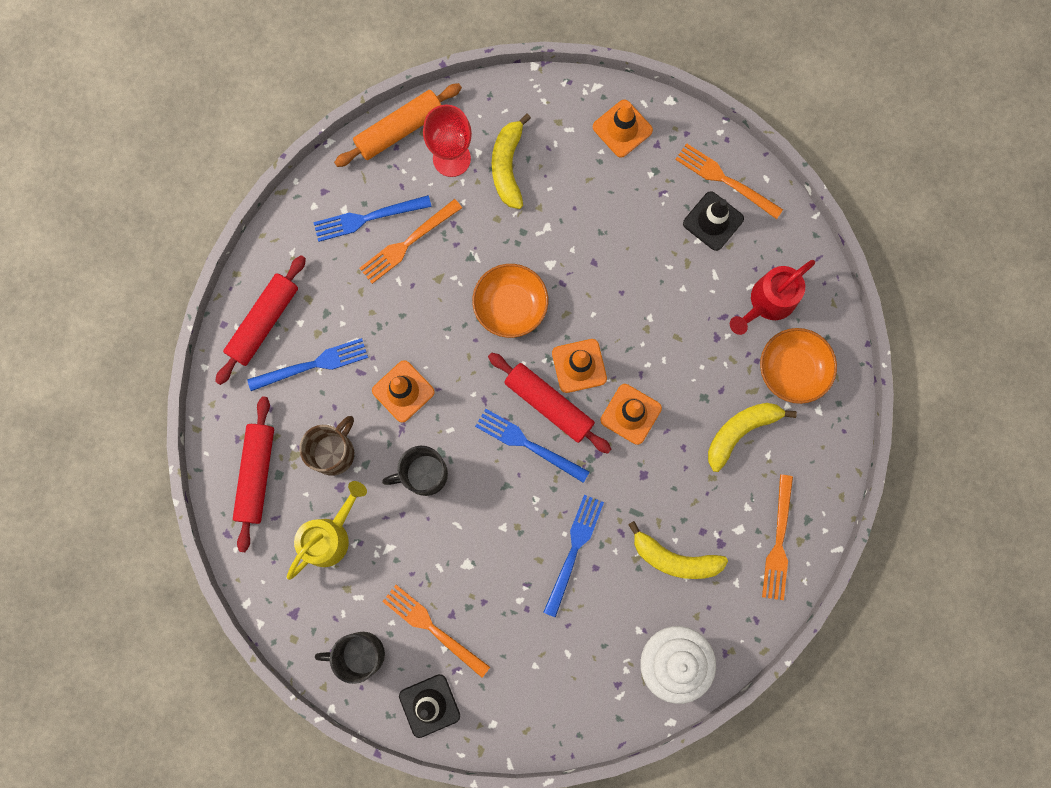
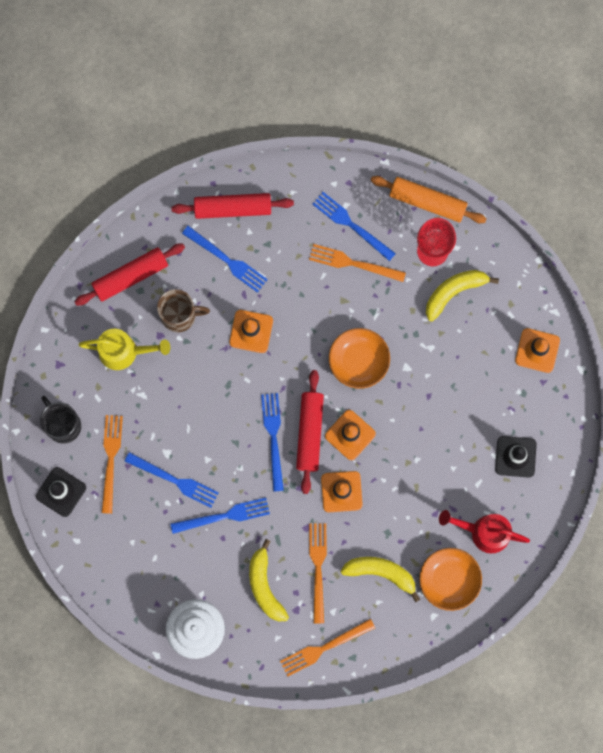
camera: 55 degrees right, 0 degrees up
(424, 474) = (206, 384): black mug -> none
(501, 576) = (175, 480): none -> blue fork
(725, 180) = (551, 445): orange fork -> orange fork (318, 568)

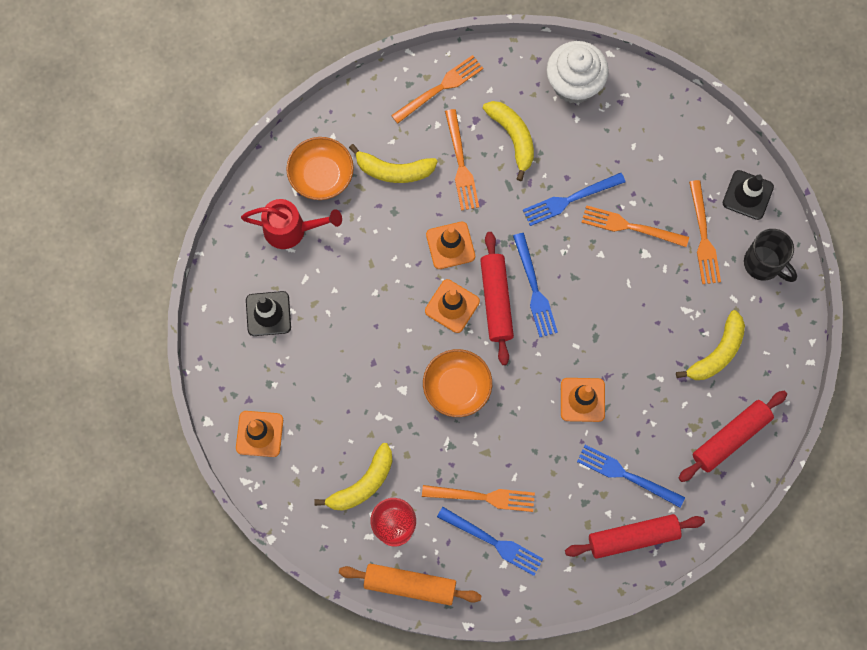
camera: 170 degrees right, 5 degrees down
(124, 352) = (717, 353): yellow watering can -> yellow banana
(175, 480) = (630, 227): blue fork -> orange fork
(180, 315) = (665, 403): brown mug -> none

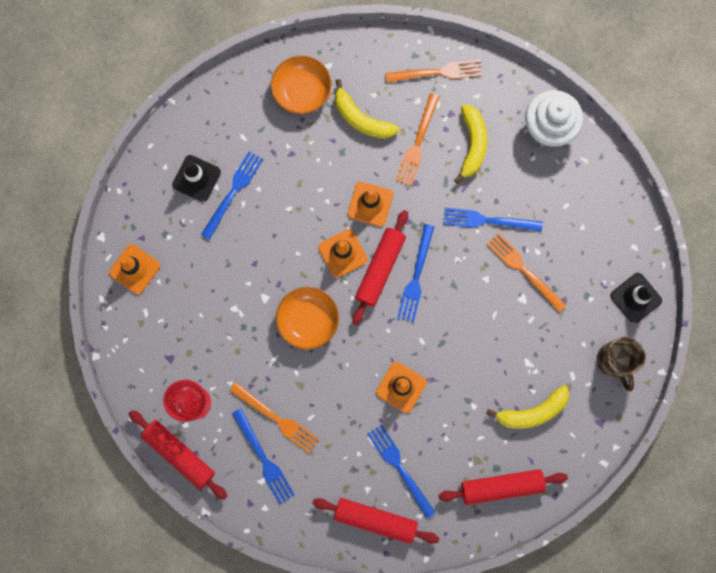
camera: 30 degrees right, 5 degrees up
(291, 229) = (253, 121): red watering can -> none
(312, 307) = (233, 192): none -> blue fork
(362, 484) = (190, 354): yellow banana -> none
(410, 585) = (179, 454): orange rolling pin -> red rolling pin
(703, 237) = (578, 311): orange fork -> none
(763, 264) = (614, 361): black mug -> brown mug

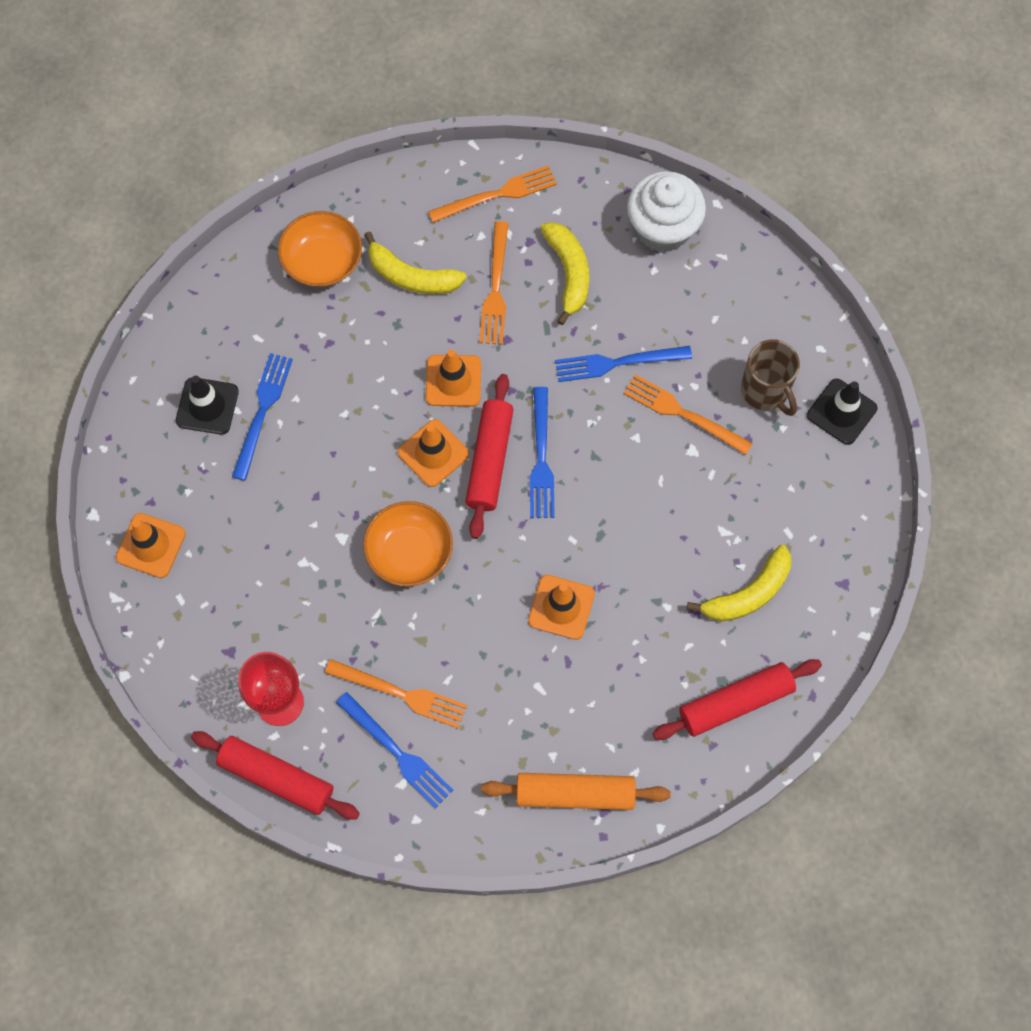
camera: 15 degrees left, 10 degrees down
(375, 520) = (575, 794): red rolling pin -> orange rolling pin
(399, 467) = (589, 714): blue fork -> none
(614, 361) = (838, 500): brown mug -> brown mug (765, 391)

